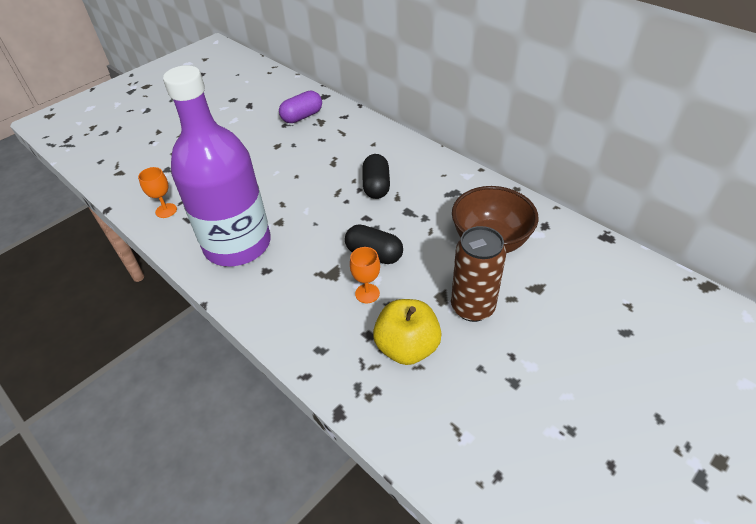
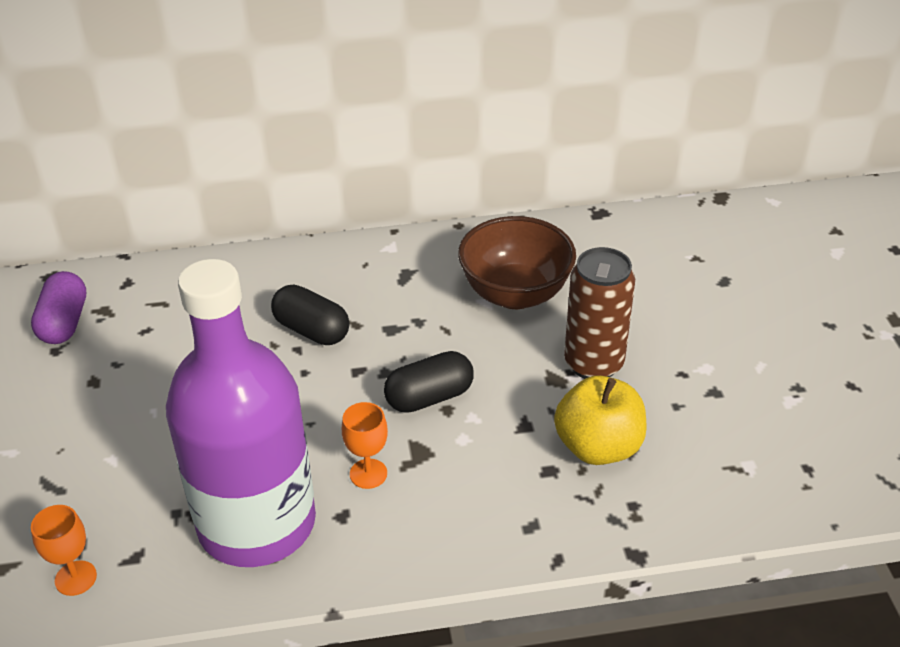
camera: 55 degrees left, 5 degrees down
(367, 293) = (486, 437): orange goblet -> orange goblet (368, 474)

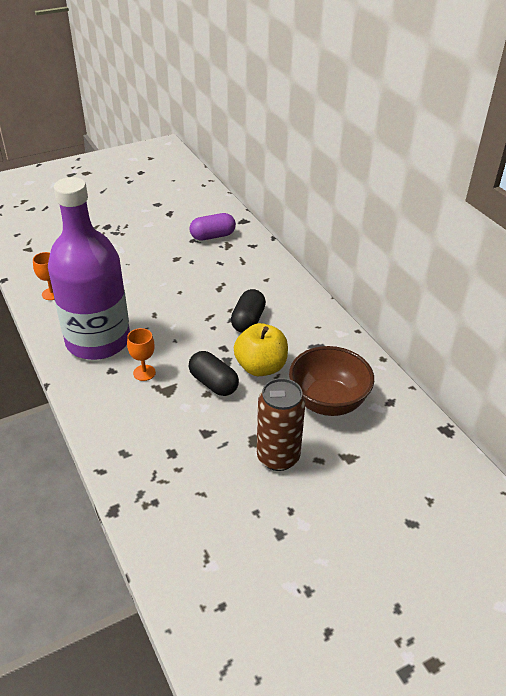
camera: 70 degrees right, 0 degrees up
(598, 447) = (200, 474): yellow apple -> yellow apple (261, 367)

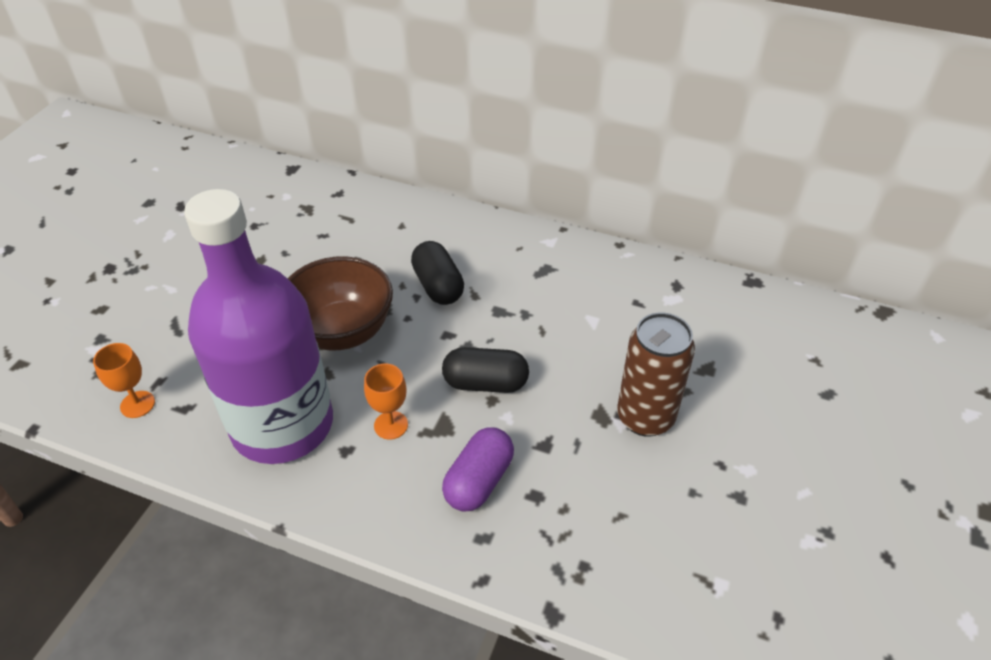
camera: 40 degrees left, 5 degrees up
(212, 236) = (275, 207): purple capsule -> purple capsule (479, 481)
(261, 367) = (513, 330): yellow apple -> none
(328, 402) = (623, 324): brown bowl -> brown bowl (342, 331)

